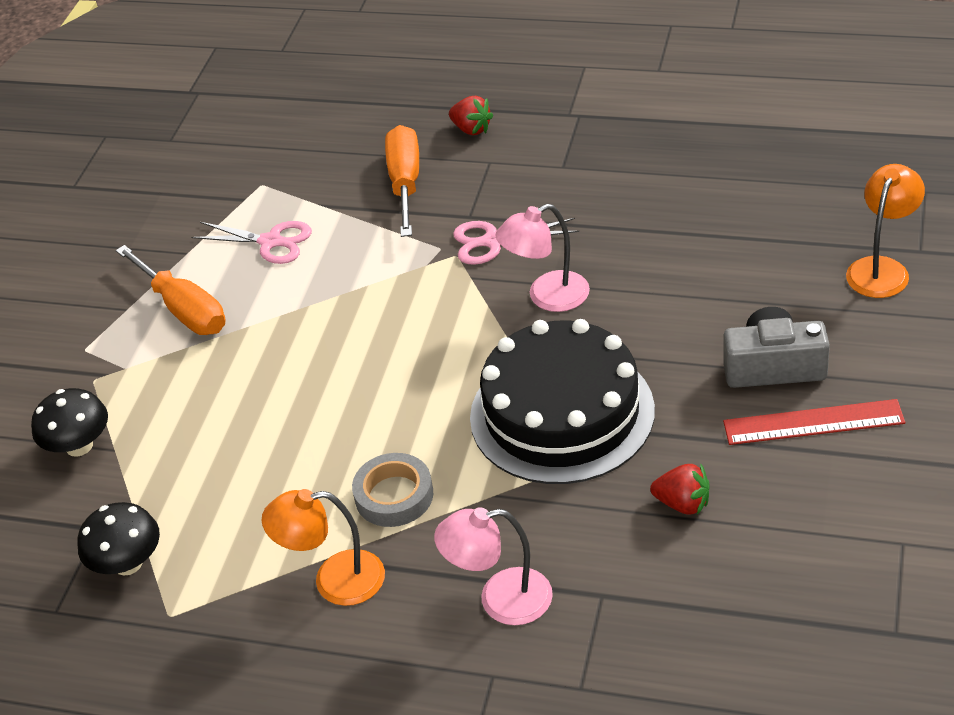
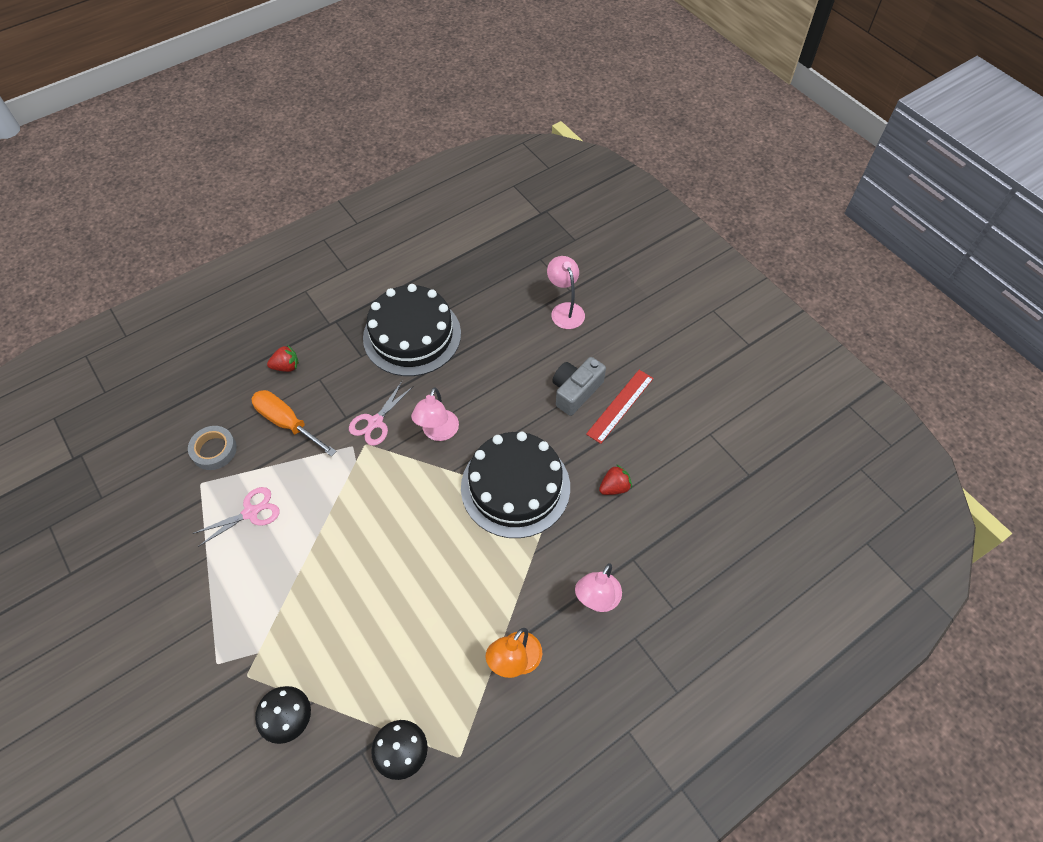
camera: 55 degrees left, 15 degrees up
(184, 309) = (249, 591): orange screwdriver -> none
(394, 496) = (490, 594): grey tape -> grey tape (214, 450)
(646, 180) = (412, 335): none -> black cake
(882, 268) = (565, 310): orange lamp -> pink lamp

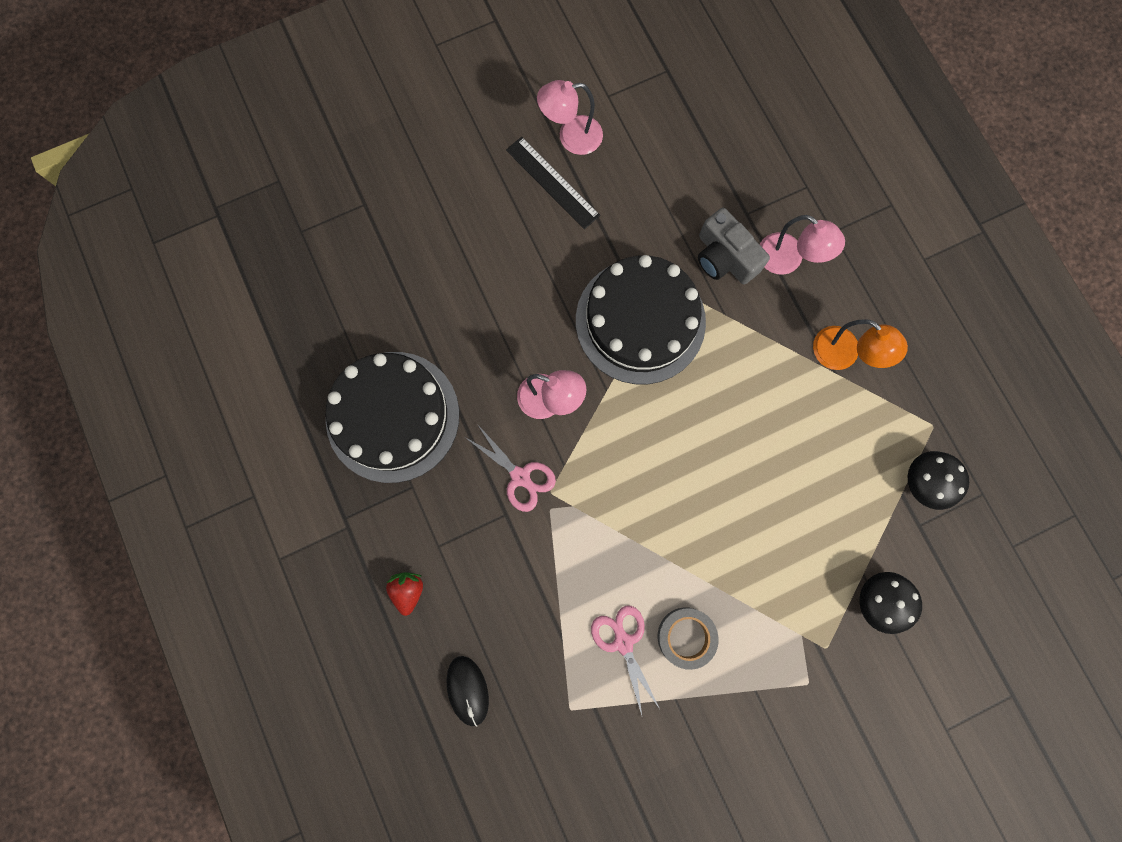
camera: 80 degrees left, 20 degrees up
(214, 450) = (523, 692): grey tape -> grey tape (686, 637)
(216, 414) = (467, 690): none -> black mouse
(287, 423) = (499, 592): orange screwdriver -> none
(565, 310) = (395, 216): pink lamp -> pink lamp (571, 137)
(576, 391) = (522, 228): grey camera -> grey camera (724, 257)
(614, 487) = (658, 213): red strawberry -> none
(620, 406) = (552, 182): red ruler -> black ruler

